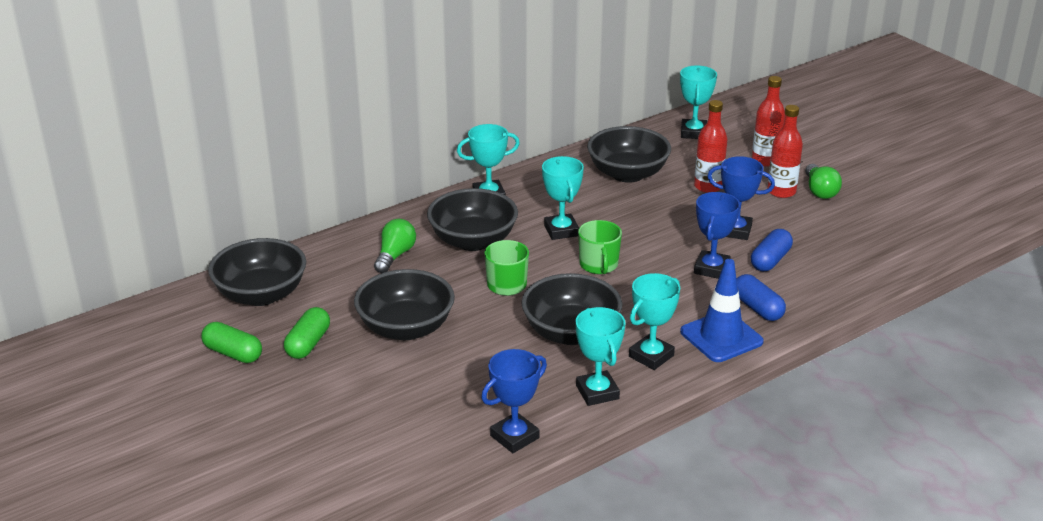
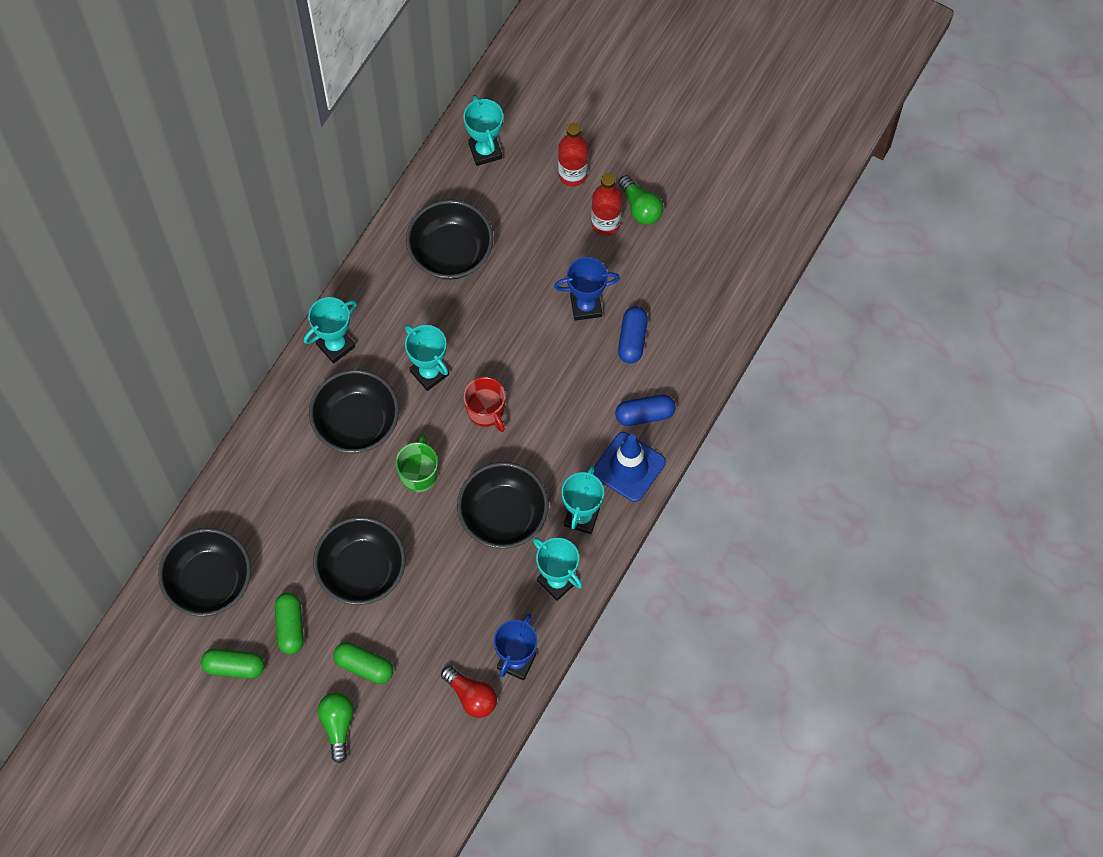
camera: 25 degrees left, 35 degrees up
(356, 391) = (364, 666): none -> green capsule
(395, 256) = (297, 475): green light bulb -> green light bulb (337, 725)
(448, 448) = (471, 696): none -> red light bulb
(599, 265) = (486, 411): green mug -> red mug
(708, 186) = (535, 243): red bottle -> none
(711, 269) = (586, 374): blue trophy -> none
(757, 308) = (644, 414): blue capsule -> blue capsule turned 45 degrees counterclockwise

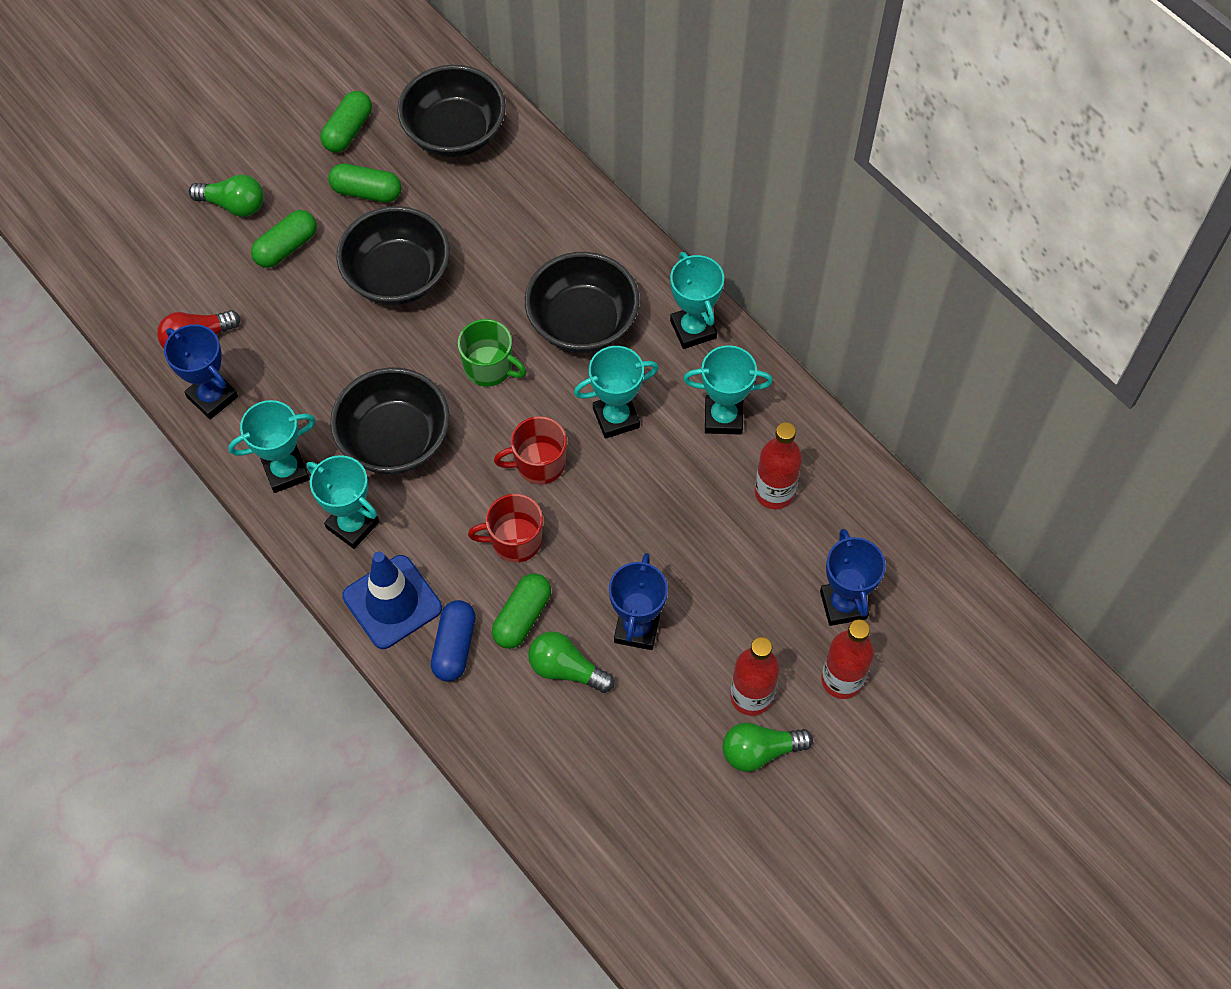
camera: 110 degrees right, 5 degrees down
(451, 253) = (774, 492): black bowl -> red bottle
(485, 151) = (914, 581): turquoise trophy -> turquoise trophy (723, 418)
(519, 188) = (843, 605): none -> blue trophy
(552, 405) = (515, 541): none -> red mug
(606, 380) = (522, 617): none -> green capsule
(632, 339) = (566, 669): blue capsule -> green light bulb

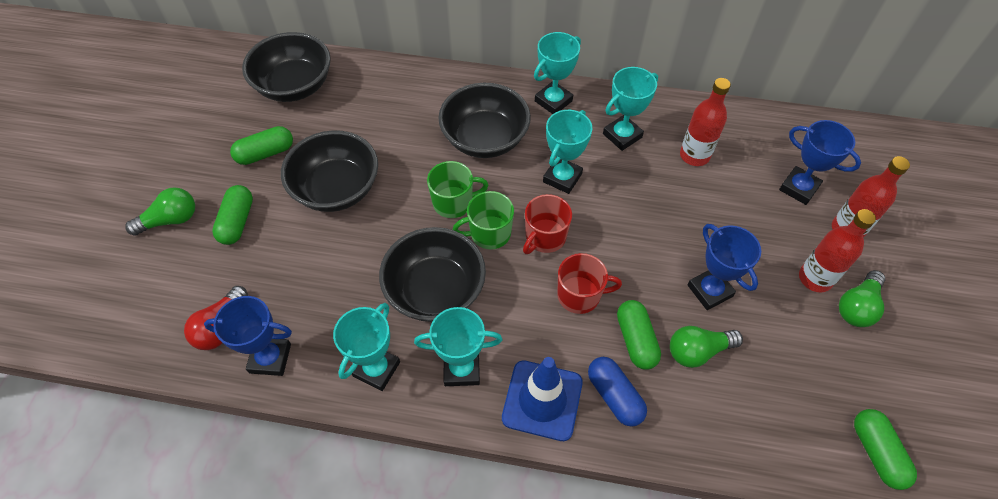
camera: 40 degrees left, 5 degrees down
(348, 131) = (217, 126): green capsule -> green capsule (876, 452)
(492, 422) = (489, 233): none -> green mug
(515, 541) = (580, 295): red mug -> red mug turned 135 degrees counterclockwise
(693, 329) = (553, 101): turquoise trophy -> turquoise trophy turned 75 degrees counterclockwise

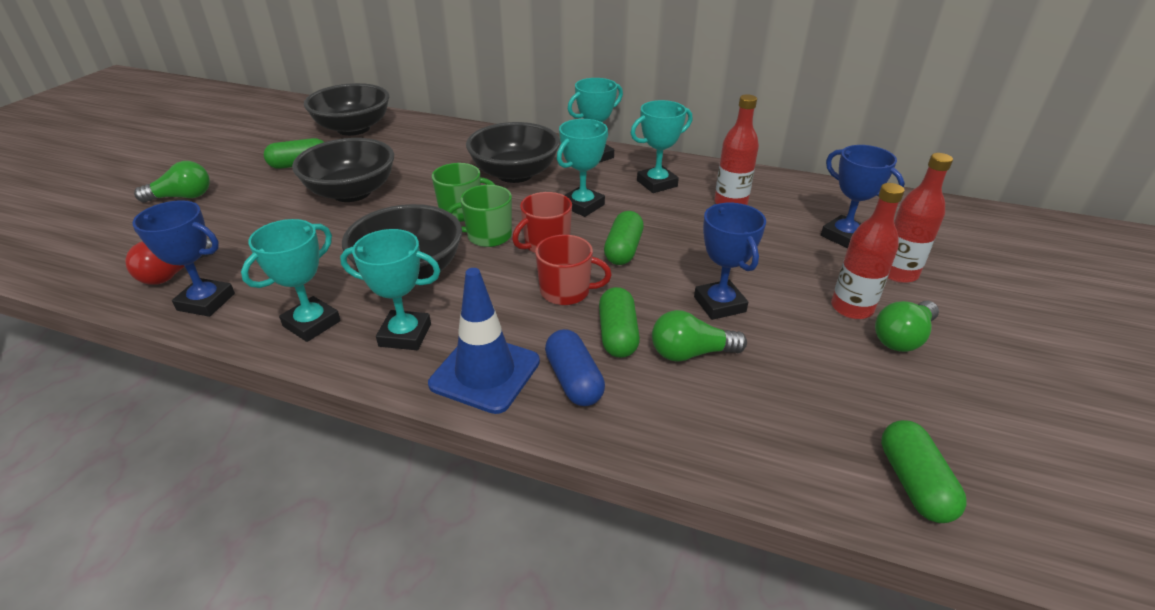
camera: 10 degrees right, 20 degrees down
(237, 222) = (243, 204): green capsule -> green capsule (623, 250)

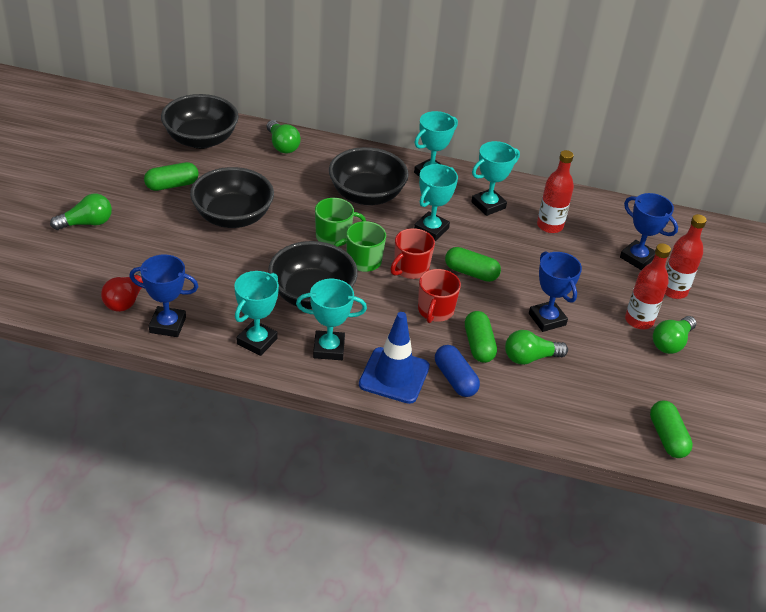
camera: 10 degrees left, 5 degrees up
(438, 133) = (282, 145): none -> green light bulb
(566, 291) = (435, 311): red mug -> red mug turned 105 degrees clockwise
(623, 250) = (471, 273): green capsule -> green capsule turned 75 degrees counterclockwise

